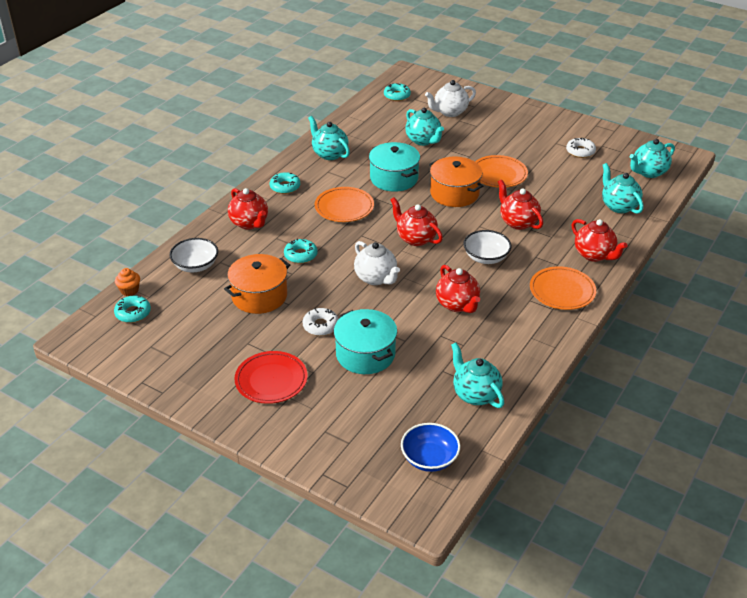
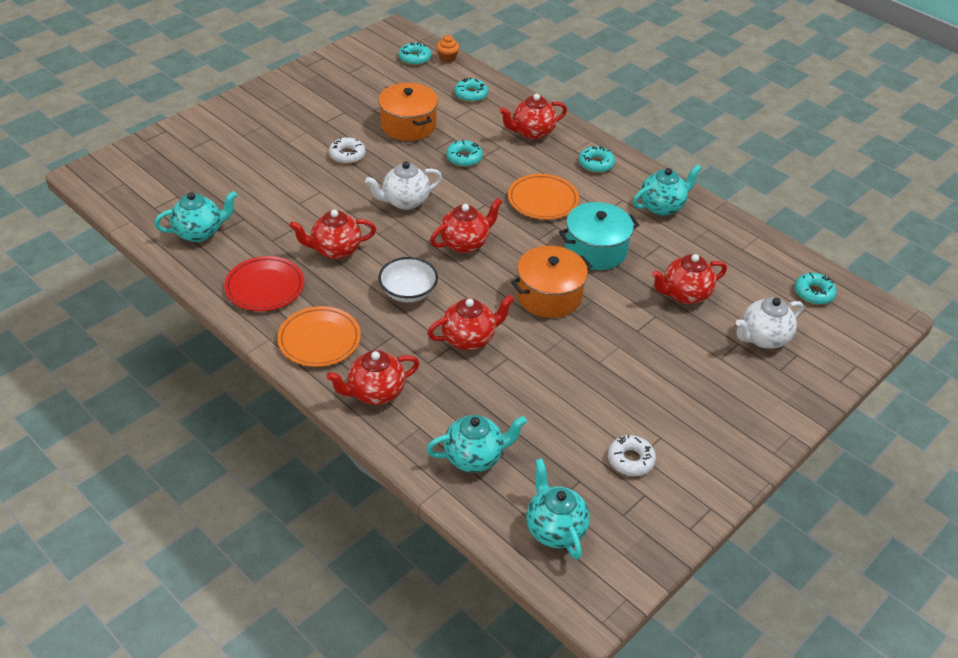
camera: 100 degrees right, 5 degrees up
(195, 265) = (471, 94): white bowl -> turquoise donut
(271, 380) = (289, 118): red plate -> red plate (265, 287)
(365, 354) = (293, 175): turquoise pot -> none
(423, 140) = (684, 294): turquoise teapot -> red teapot
(429, 458) = (142, 188): blue bowl -> none
(450, 112) = (762, 338): white teapot -> white teapot turned 105 degrees counterclockwise
(498, 174) = (585, 349): orange plate -> none

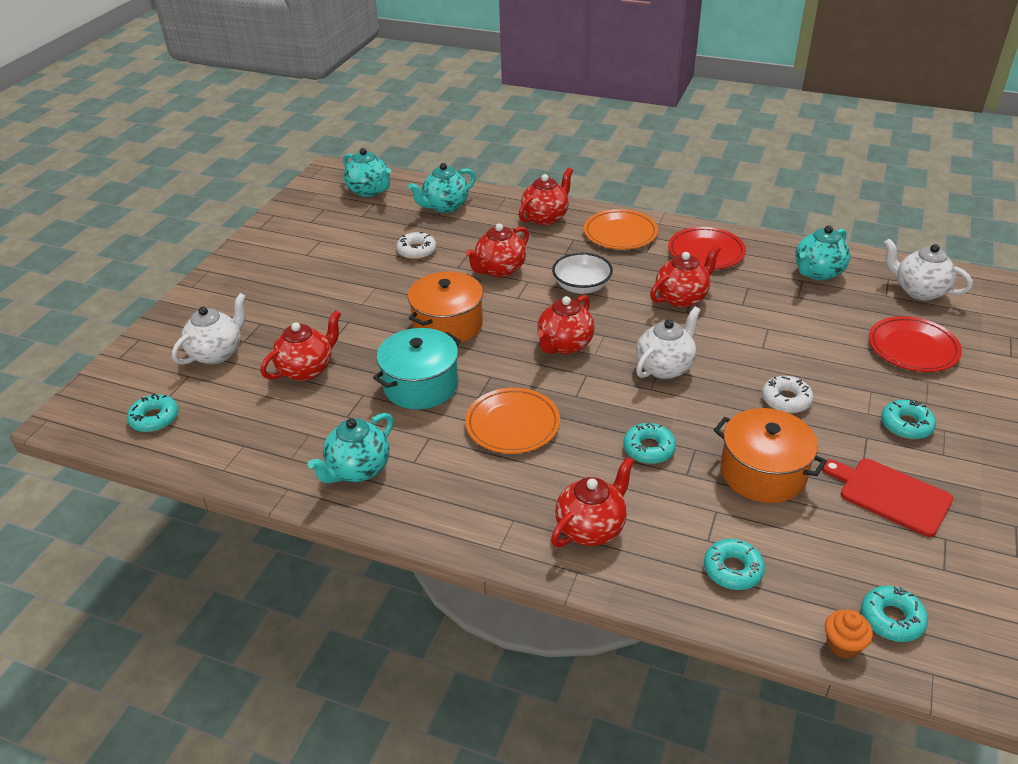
camera: 160 degrees right, 5 degrees down
(149, 190) = (919, 291): none -> white teapot
(220, 155) = (912, 348): none -> red plate
(350, 95) = (890, 495): none -> red cutting board
(596, 164) = (472, 506): turquoise donut -> turquoise donut (906, 425)
(630, 460) = (327, 236): white donut -> white donut (416, 251)

